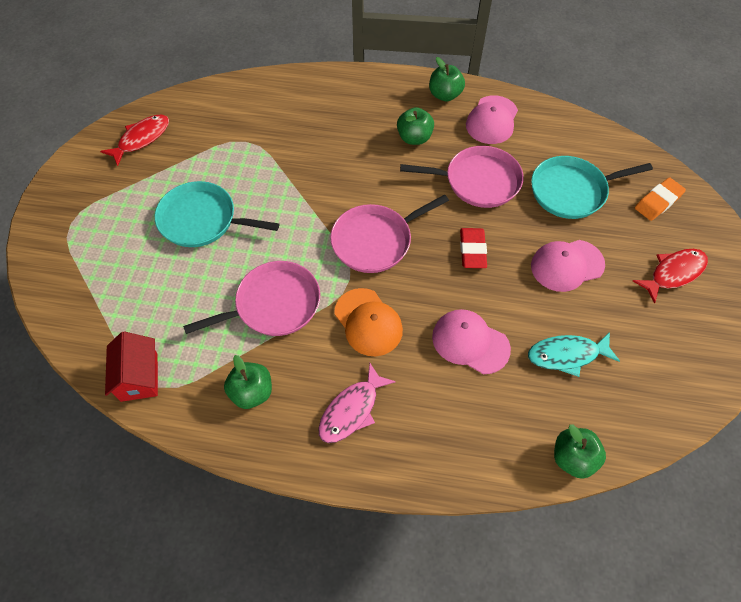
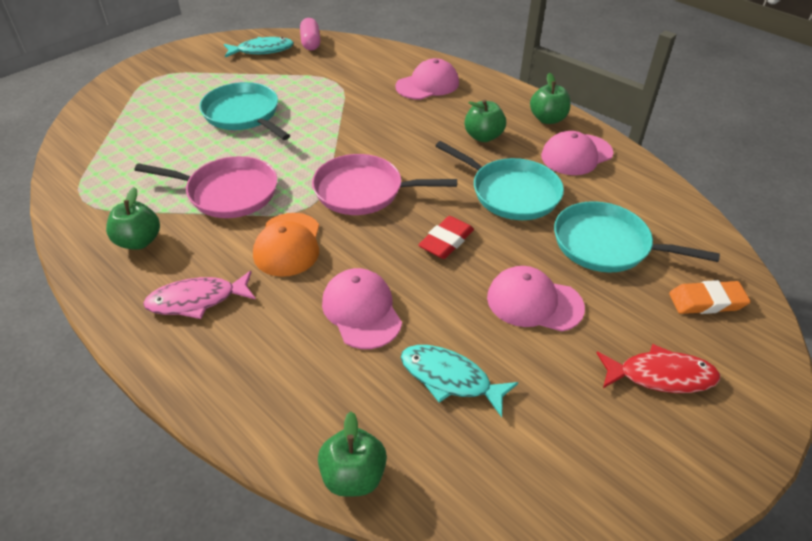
camera: 35 degrees right, 15 degrees down
(139, 377) = (79, 187): red house -> none
(141, 139) = (262, 50): red fish -> turquoise fish
(178, 107) = (310, 42): none -> pink capsule
(325, 105) = (427, 85): none -> pink cap
(478, 181) = (511, 193): pink pan -> turquoise pan

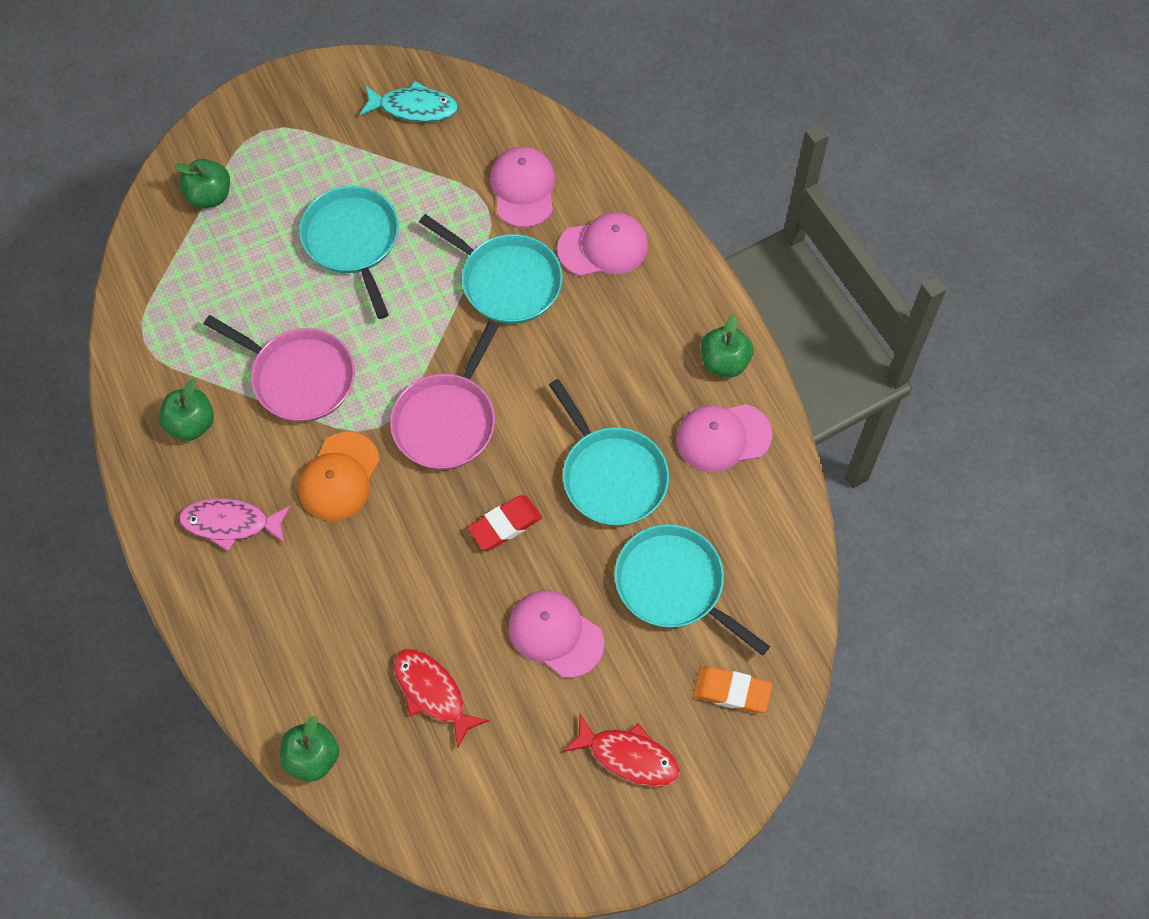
camera: 20 degrees right, 20 degrees up
(310, 42) = (484, 107): pink capsule -> none
(361, 311) = (382, 588): pink cap -> pink cap (523, 188)
(363, 191) = (447, 420): pink pan -> pink pan turned 90 degrees counterclockwise
(369, 112) = (506, 281): none -> turquoise pan
(450, 379) = (433, 693): turquoise fish -> red fish
(483, 136) = (626, 370): green apple -> green apple (209, 196)

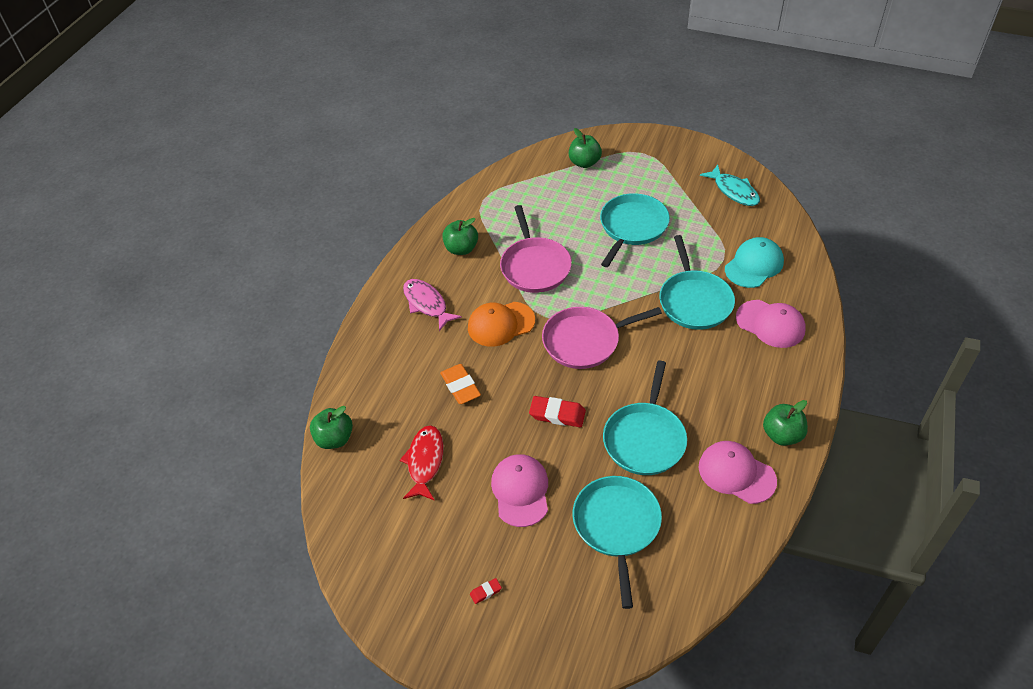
camera: 50 degrees right, 15 degrees down
(523, 188) = (754, 265): pink cap -> turquoise cap
(628, 756) = (485, 592): red fish -> red eraser
(731, 691) = (585, 615): orange eraser -> orange eraser (460, 386)

